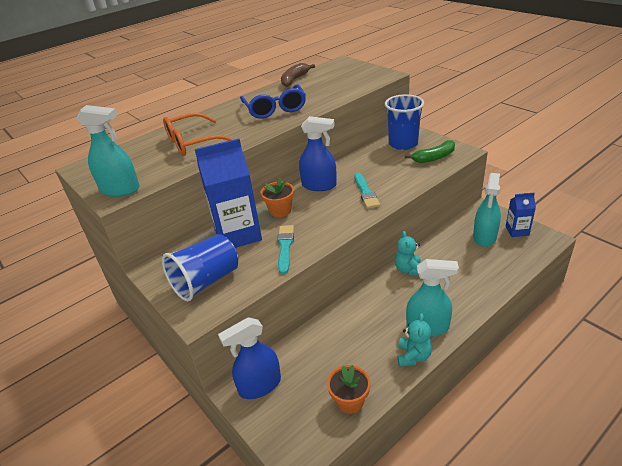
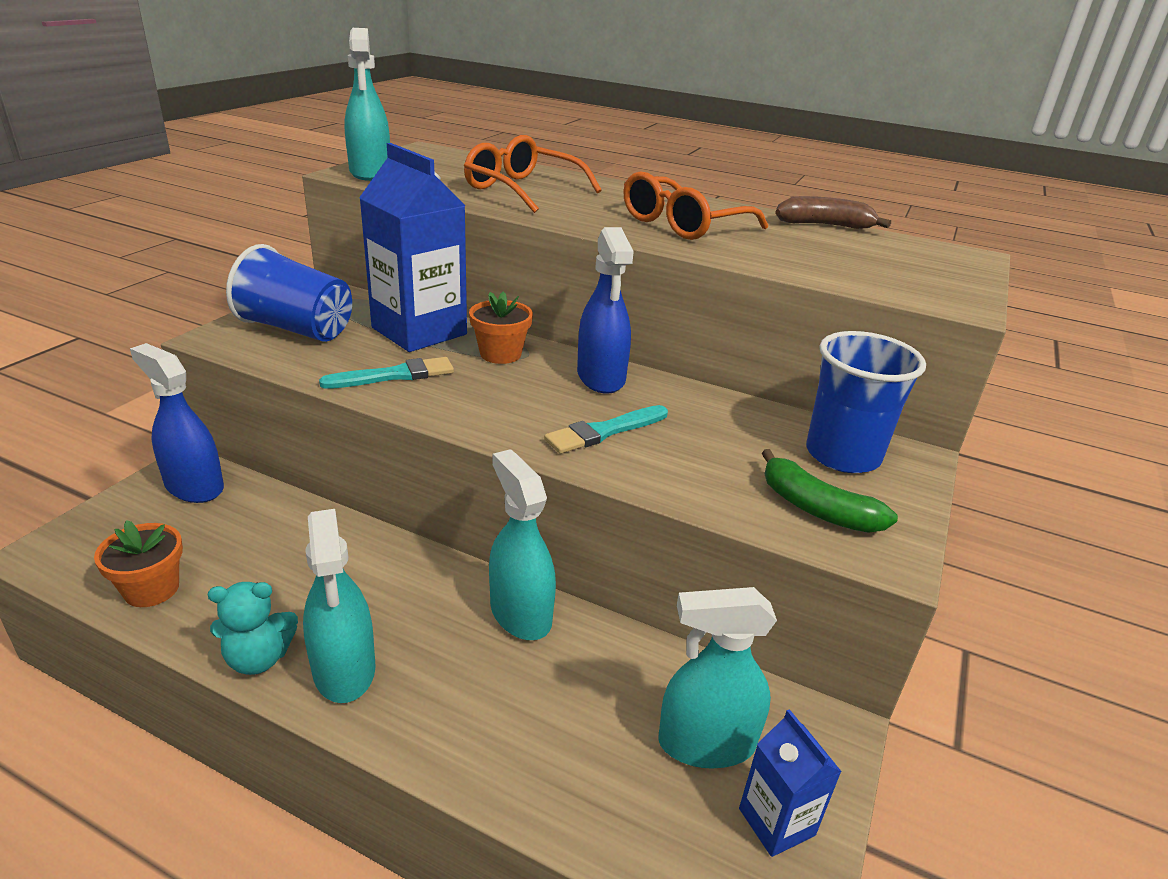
camera: 60 degrees right, 5 degrees down
(275, 109) = (682, 224): blue glasses -> orange glasses
(409, 269) = (520, 613): turquoise teddy bear -> turquoise spray bottle

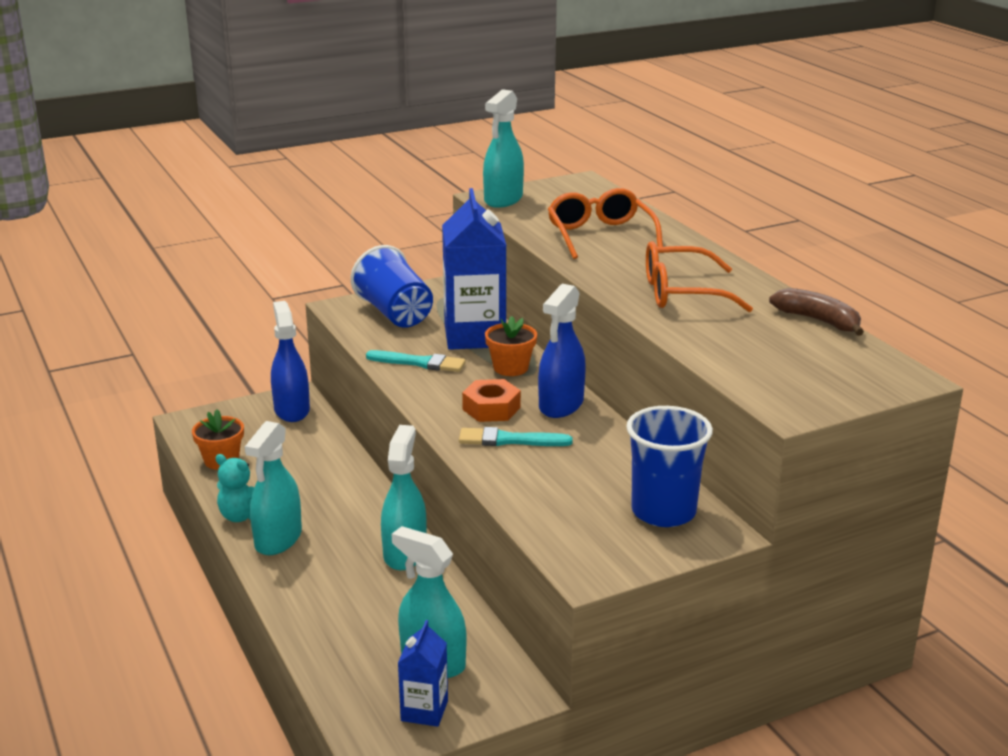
camera: 40 degrees right, 5 degrees down
(539, 402) = (491, 408): none -> orange nut
(816, 508) = (583, 532): green banana -> none

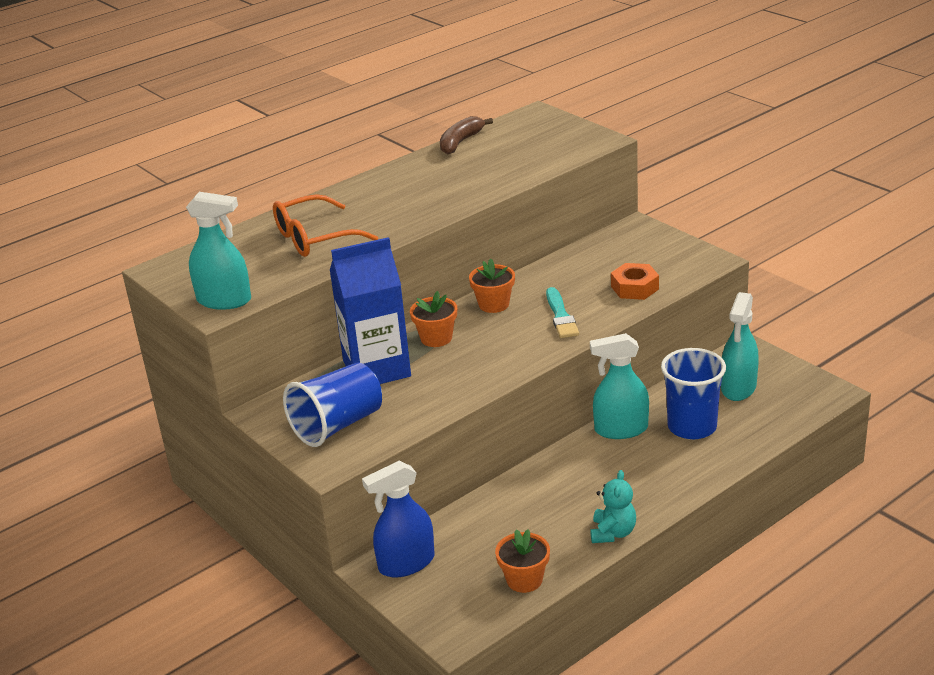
camera: 100 degrees left, 5 degrees up
(278, 539) = (637, 500): turquoise spray bottle -> none
(420, 363) = (443, 386): turquoise brush -> none
(424, 711) = (788, 380): blue carton -> none
(491, 408) = (513, 333): orange nut -> orange nut (634, 288)
(561, 405) = (494, 304): blue spray bottle -> orange flower pot
(663, 512) = (624, 246): blue cup -> blue cup (692, 427)
(681, 293) = (431, 190): orange glasses -> none

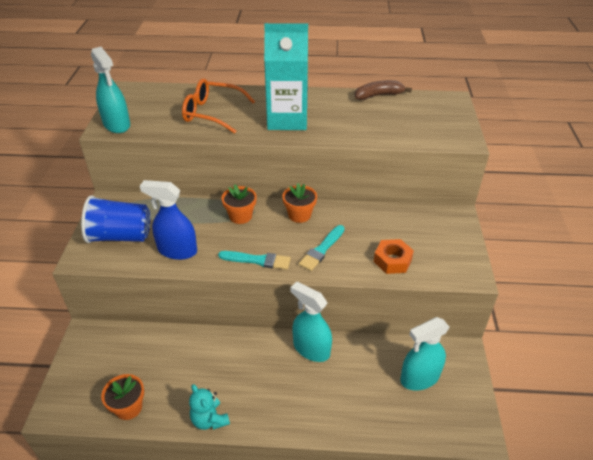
camera: 40 degrees right, 10 degrees up
(376, 369) = (187, 214): blue carton -> none
(406, 563) = (100, 342): blue spray bottle -> blue spray bottle (177, 250)
(407, 204) = (287, 120): none -> turquoise carton
(516, 358) = (257, 260): none -> turquoise brush
(613, 533) = (209, 419): turquoise teddy bear -> turquoise teddy bear turned 90 degrees clockwise
(692, 427) = (353, 383): blue cup -> none

